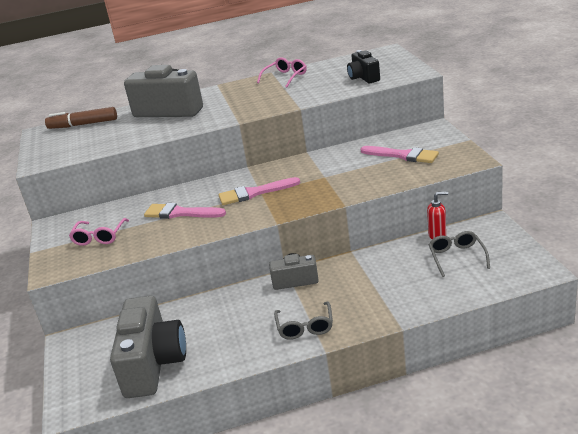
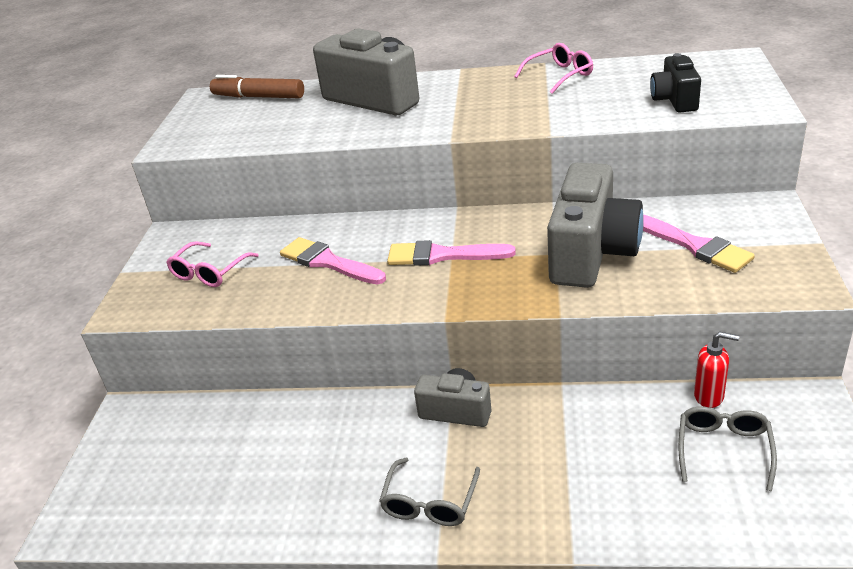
camera: 20 degrees right, 5 degrees up
(153, 364) = (201, 491): grey camera -> grey camera (591, 253)

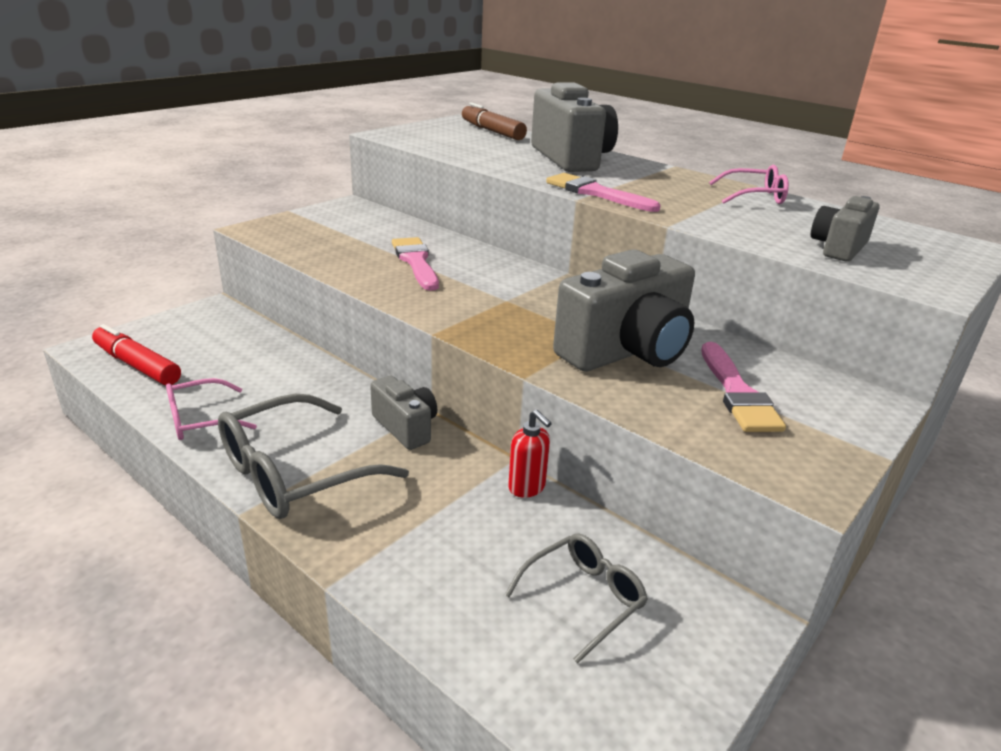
camera: 30 degrees right, 5 degrees down
(145, 511) = (137, 365): none -> red marker
(209, 272) = (334, 233): pink glasses -> pink glasses (201, 420)
(430, 502) = (295, 473): grey glasses -> grey glasses, size x1.72
(442, 255) = (502, 295): pink brush -> pink brush (596, 193)
(675, 100) = (838, 248): black camera -> grey camera
(709, 396) = (633, 549): red soap dispenser -> red soap dispenser (527, 487)

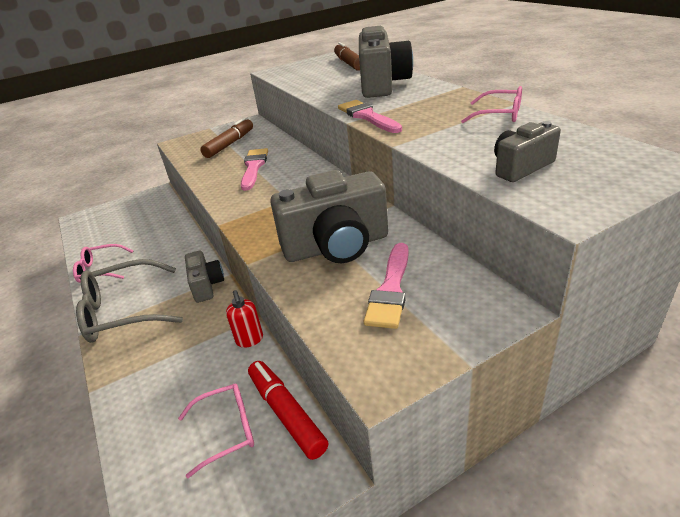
camera: 25 degrees right, 5 degrees up
(137, 365) = (93, 231): red marker -> red marker (286, 413)
(346, 232) = (229, 144): none -> brown marker
(583, 598) = (226, 430): grey glasses -> pink glasses

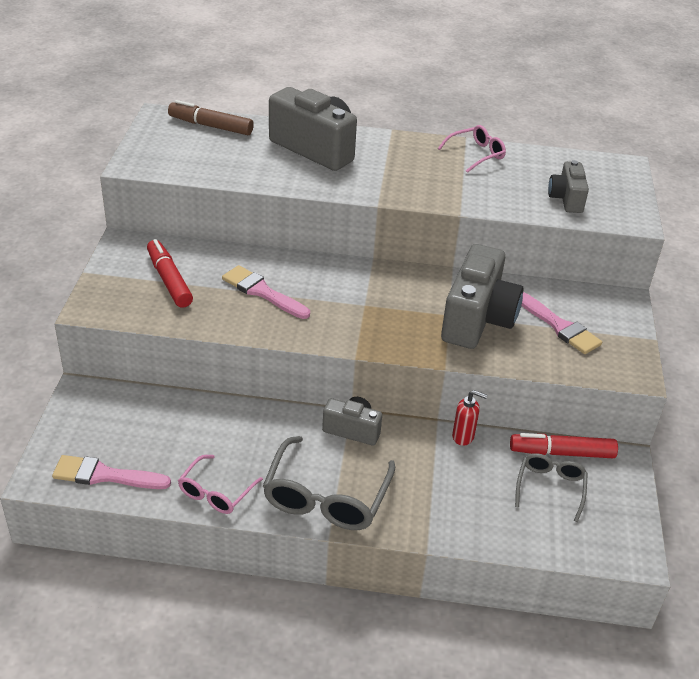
camera: 60 degrees left, 5 degrees up
(226, 430) = (550, 488): pink glasses -> grey glasses
(229, 144) = (169, 280): brown marker -> red marker
(367, 116) = (382, 193): pink brush -> pink brush (105, 475)

